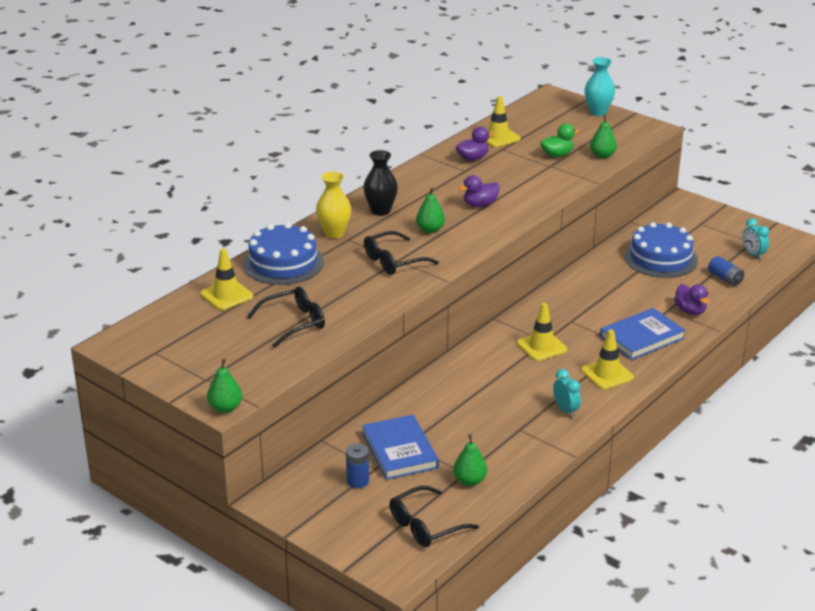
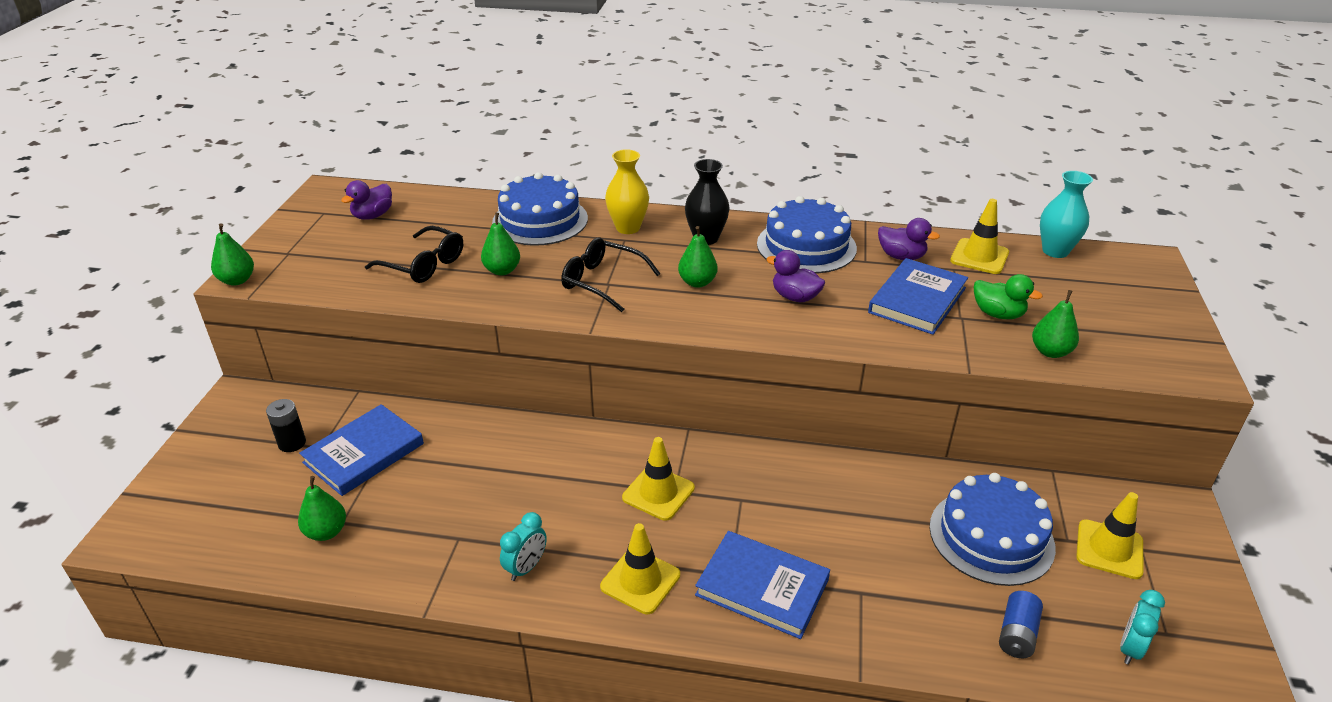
camera: 60 degrees right, 5 degrees up
(226, 295) = (452, 212): yellow traffic cone -> yellow traffic cone (1109, 549)
(338, 294) = (502, 270): none -> green pear
(357, 481) = (292, 443): blue battery -> black battery
(425, 526) = (222, 526): black glasses -> none
(428, 182) = (806, 246): none -> blue cake
(521, 171) = (917, 300): none -> blue book
(598, 112) = (1166, 310): turquoise vase -> turquoise vase (1055, 251)
(690, 311) = (882, 620): purple duck -> purple duck (373, 216)

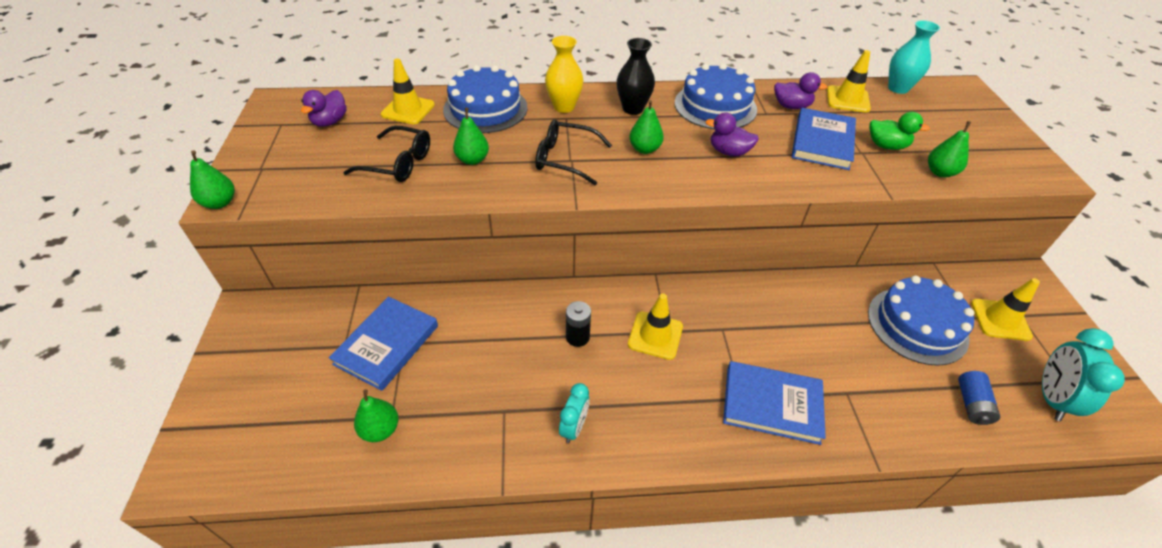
camera: 15 degrees left, 10 degrees up
(292, 443) = (315, 347): black battery -> black battery (577, 337)
(640, 581) = (674, 419): yellow traffic cone -> yellow traffic cone (408, 110)
(1130, 648) = (1051, 398): turquoise clock -> turquoise clock, size x1.59

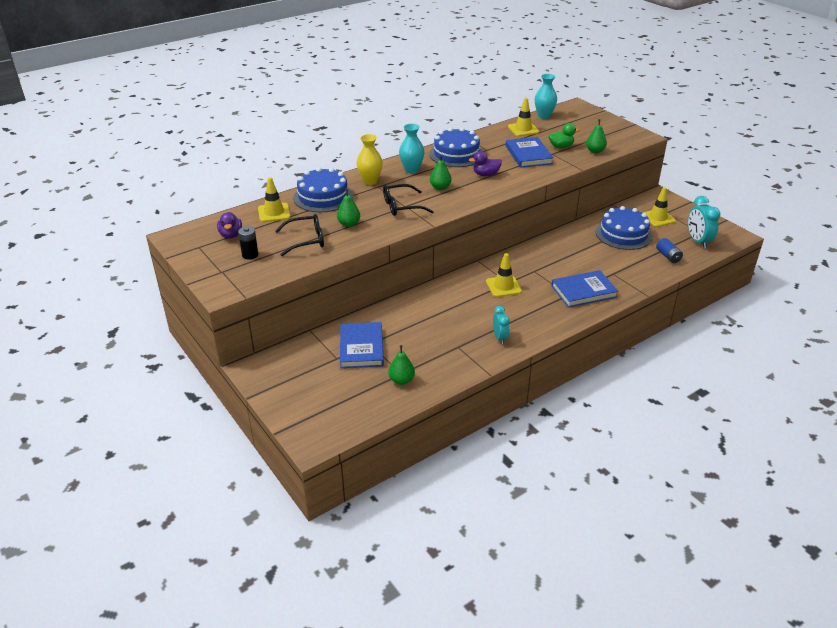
camera: 30 degrees left, 10 degrees down
(220, 203) = (222, 295): green pear -> none
(577, 337) = (464, 303): black battery -> black battery (250, 255)
(633, 109) = (411, 170): black vase -> turquoise vase
(791, 106) = (497, 142): purple duck -> none

